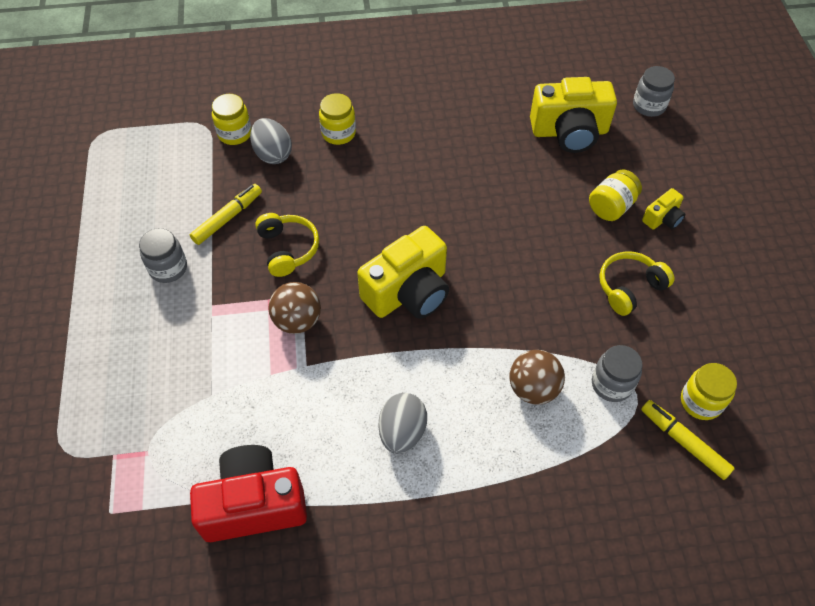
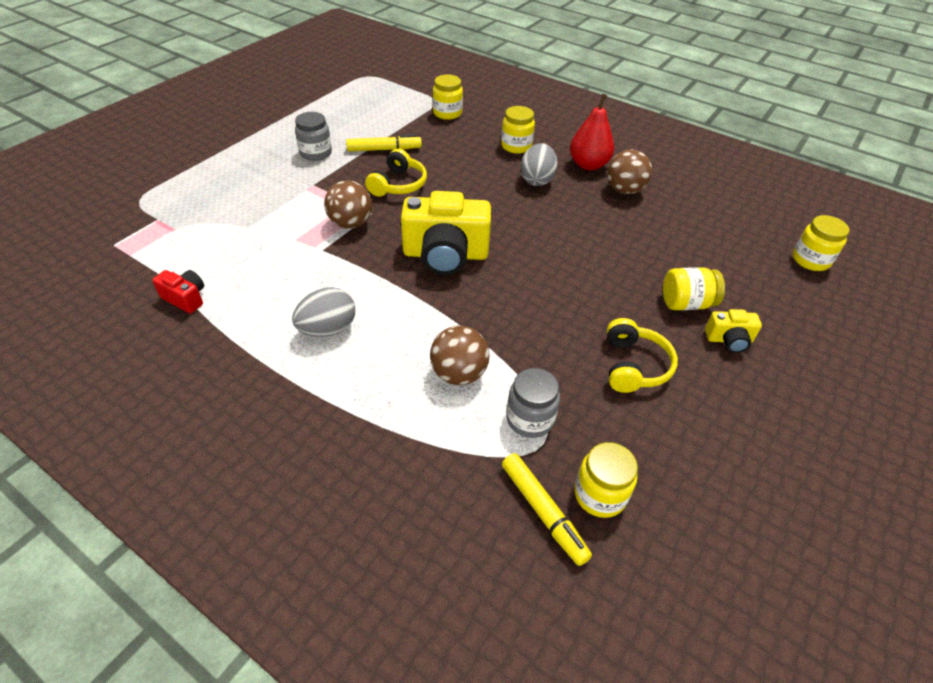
camera: 40 degrees right, 10 degrees down
(254, 504) = (185, 298): red camera -> red camera, size x0.48
(273, 154) = (457, 134): grey egg -> grey egg (537, 180)
(417, 115) = (588, 165): none -> red pear
(470, 124) = (624, 190): none -> brown ball
(569, 132) = (707, 237): yellow camera -> none
(629, 287) = (634, 366): yellow headphones -> yellow headphones turned 90 degrees clockwise
(649, 106) = (810, 260): grey jar -> yellow jar
(684, 442) = (543, 512): yellow marker -> yellow marker turned 150 degrees clockwise

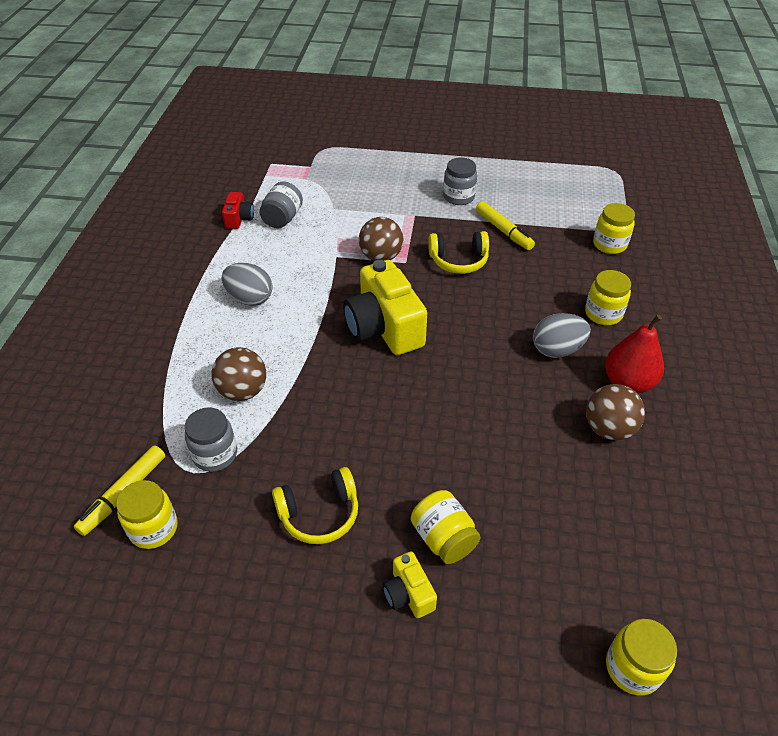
camera: 65 degrees right, 0 degrees up
(223, 266) = (282, 219): none -> grey jar

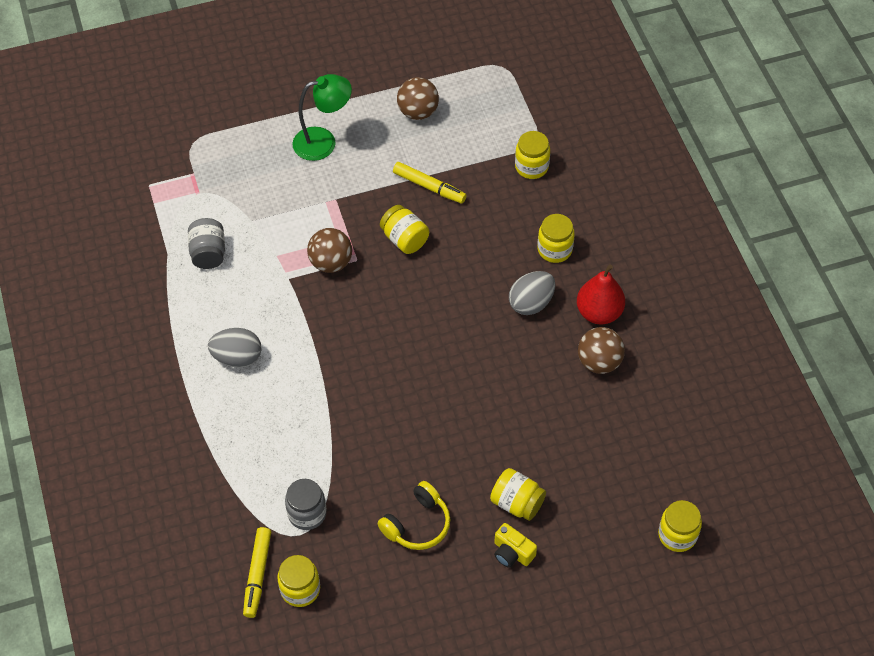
camera: 25 degrees left, 10 degrees up
(239, 219) = (165, 270): red camera -> none
(243, 391) = (292, 450): brown ball -> brown ball (418, 112)
(384, 328) = (376, 340): yellow camera -> none
(429, 176) = (323, 142): none -> green lamp
(458, 197) = (366, 159): grey jar -> none
(458, 261) = (404, 239): yellow headphones -> yellow jar

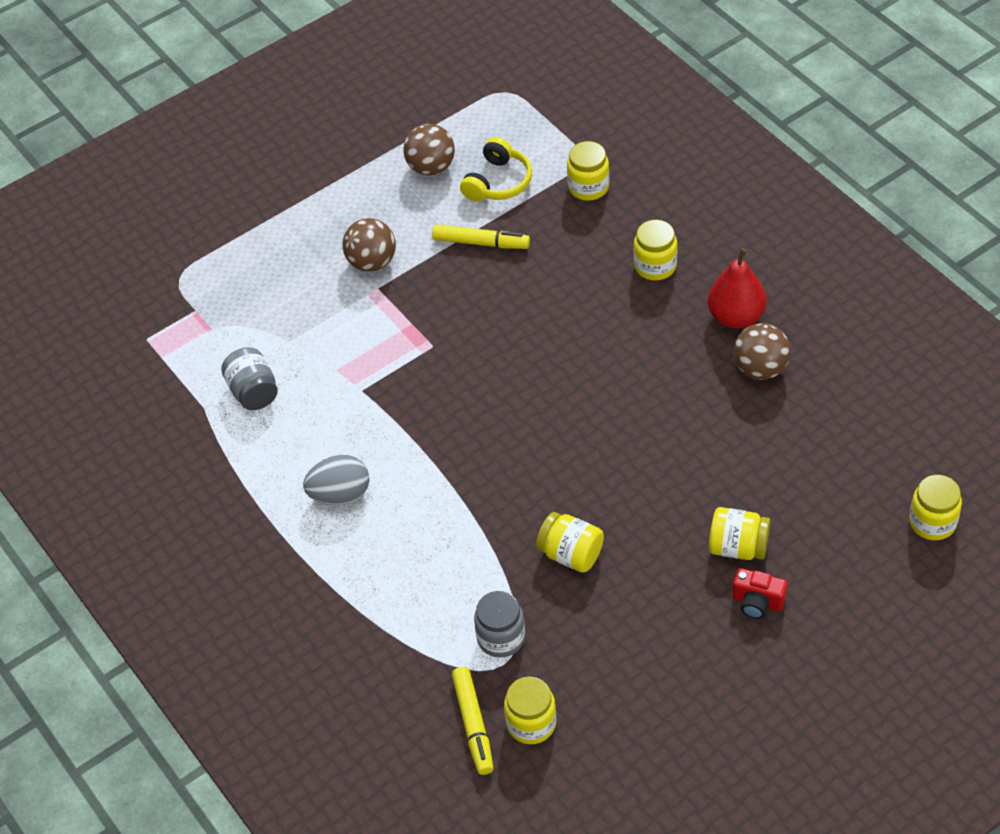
camera: 15 degrees left, 5 degrees down
(323, 142) = (335, 231): green lamp -> none
(331, 263) = (404, 358): brown ball -> brown ball (372, 262)
(404, 239) = (478, 307): yellow jar -> yellow jar (571, 554)
(417, 524) = (635, 607): yellow headphones -> yellow headphones (498, 182)
(512, 552) = (757, 602): yellow camera -> red camera
(531, 303) = (655, 330): grey egg -> none

